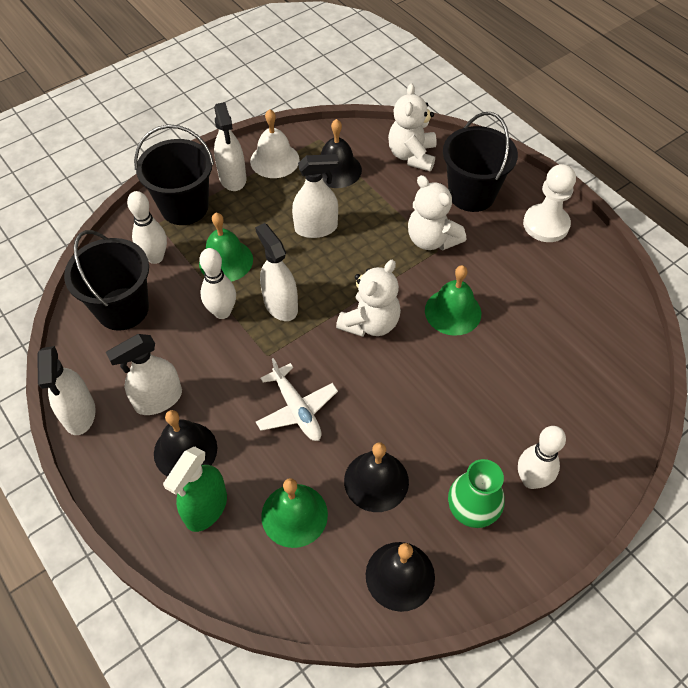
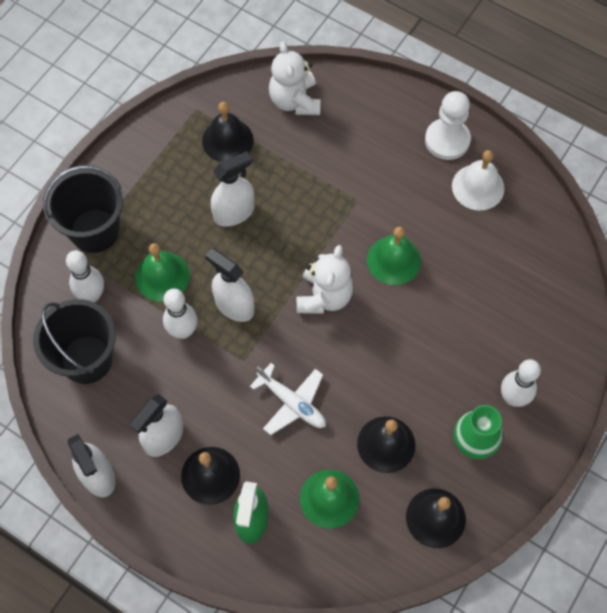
camera: 20 degrees left, 10 degrees up
(232, 178) = (128, 182): white spray bottle -> none
(274, 160) = (161, 148): white bell -> white bell (478, 187)
(431, 240) = (348, 190): white teddy bear -> none
(471, 194) = (367, 128): black bucket -> none

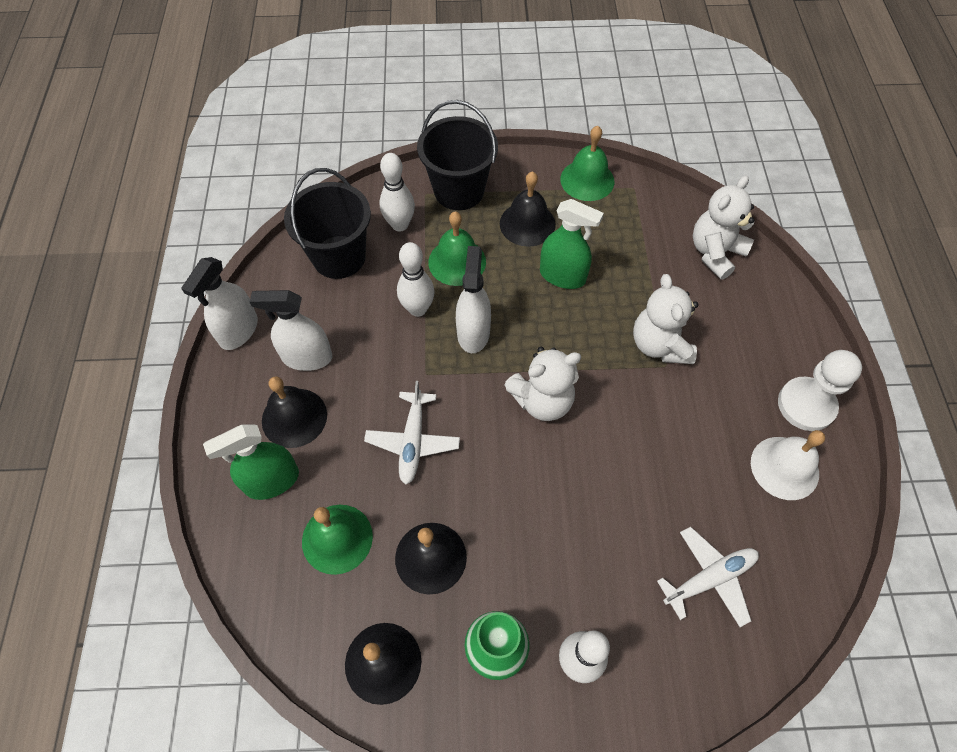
camera: 55 degrees right, 5 degrees down
(227, 140) = (627, 228): black bell -> black bell (527, 224)
(234, 213) = (562, 276): white spray bottle -> green spray bottle
(338, 192) = (659, 344): none -> white teddy bear
(394, 260) = (632, 438): green bell -> green bell (587, 180)
(515, 285) = (709, 578): none -> white plane

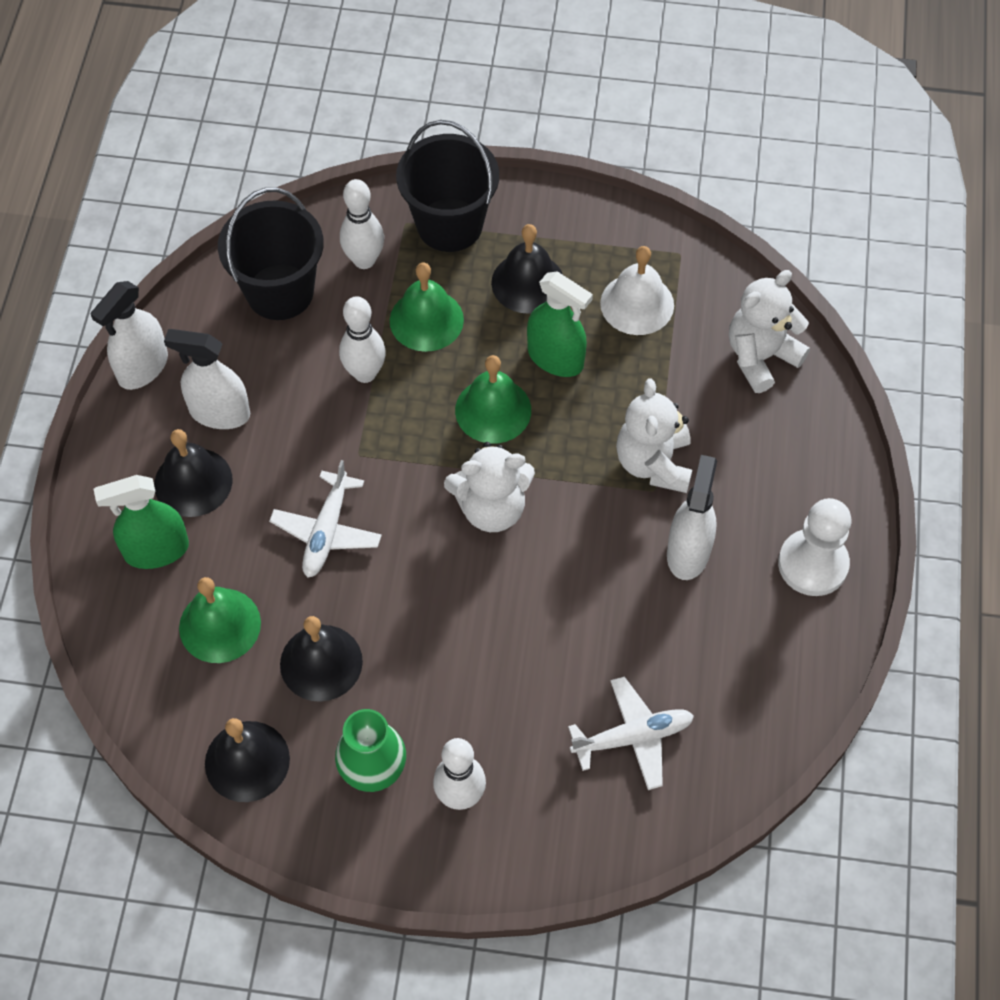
camera: 10 degrees right, 0 degrees up
(473, 332) = (427, 413): white spray bottle -> white spray bottle (688, 552)
(587, 180) = (621, 234): green bell -> green bell (493, 410)
(784, 467) = (761, 632): white bell -> white bell (637, 304)

